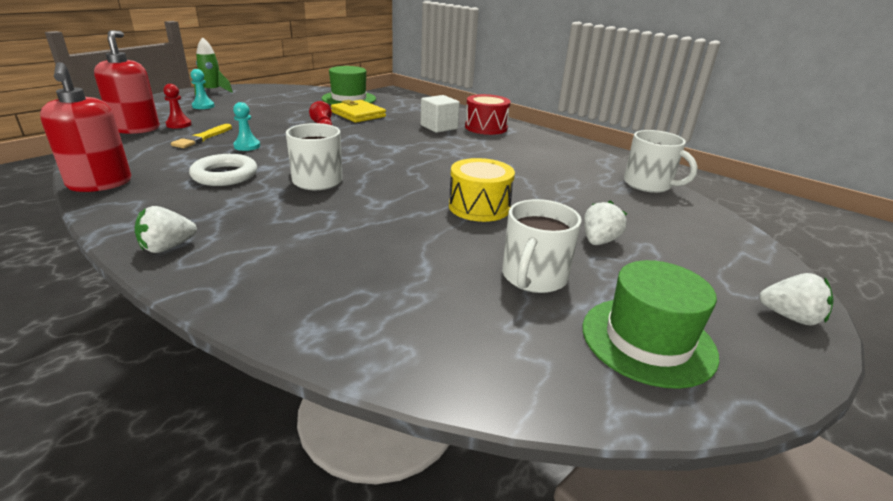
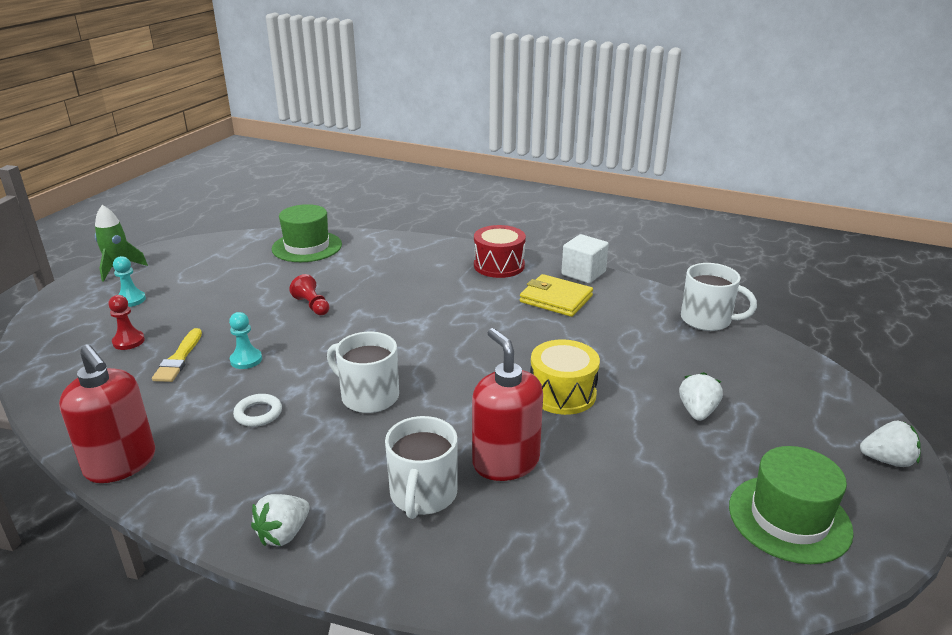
camera: 15 degrees left, 0 degrees up
(136, 129) = (79, 361): red soap dispenser -> red soap dispenser (505, 462)
(225, 175) = (258, 413): white ring -> white ring, size x0.62
(358, 114) = (338, 274): yellow wallet -> yellow wallet (556, 299)
(439, 127) = (447, 276): white cube -> white cube (583, 273)
(533, 277) = (662, 473): white mug -> white mug (423, 494)

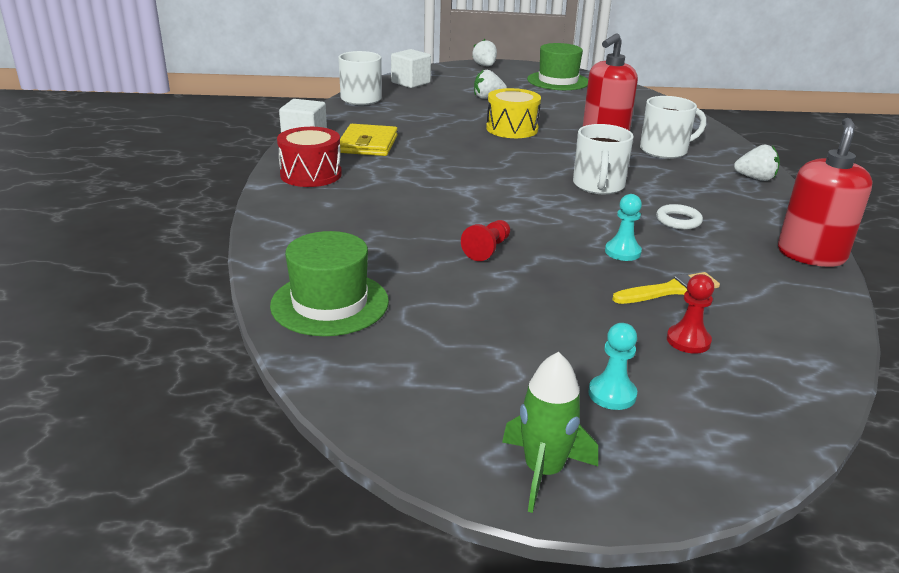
camera: 115 degrees left, 0 degrees up
(777, 366) = (410, 82): none -> white cube

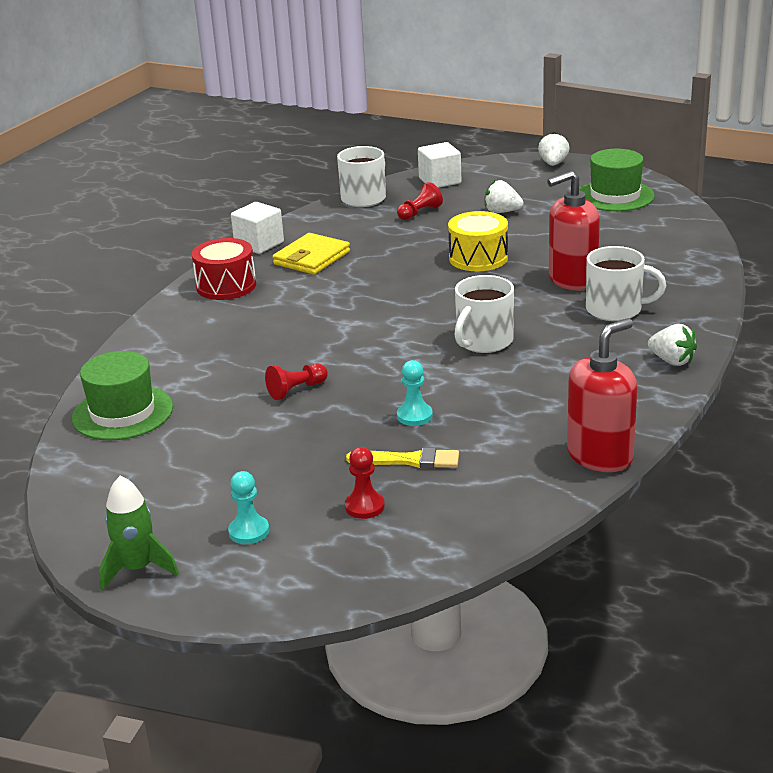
camera: 30 degrees right, 0 degrees up
(422, 104) = (419, 213): none -> red pawn
(678, 220) = (514, 394): white ring -> none

